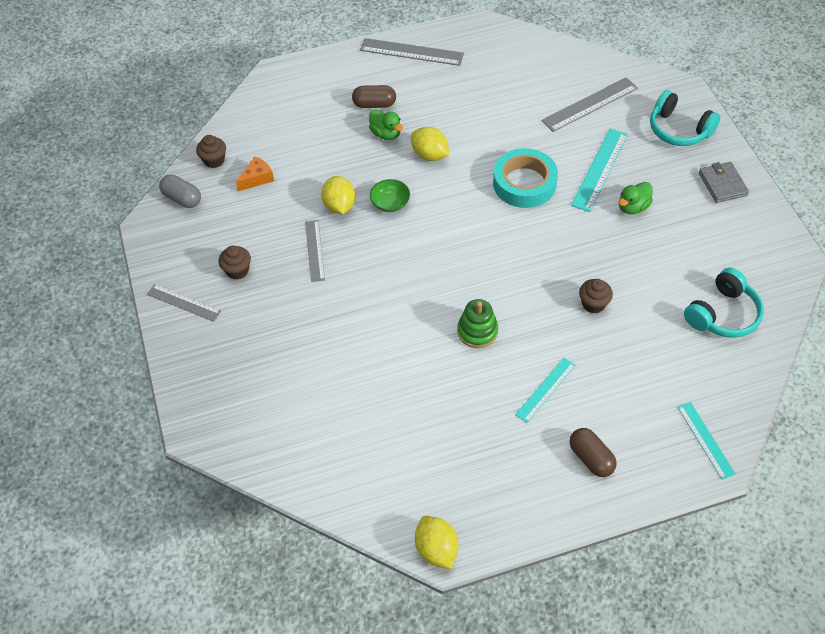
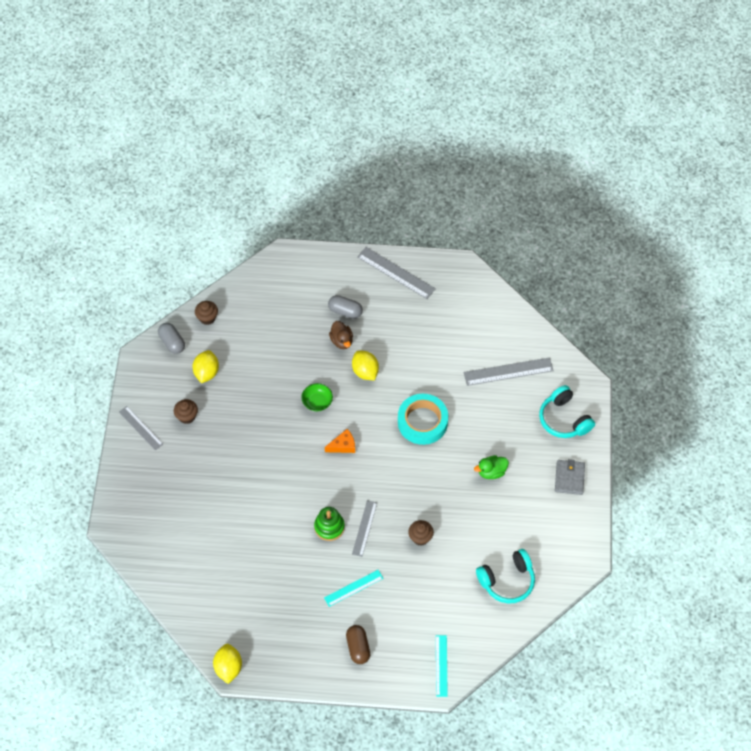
camera: 20 degrees right, 5 degrees up
(257, 178) = (231, 345): orange cheese -> orange cheese (343, 446)
(315, 250) = (247, 420): grey ruler -> grey ruler (364, 528)
(339, 206) = (280, 390): yellow lemon -> yellow lemon (206, 372)
(374, 104) = (345, 311): brown capsule -> grey capsule
(386, 134) = (342, 341): green duck -> brown duck
(600, 169) = (485, 431): turquoise ruler -> none

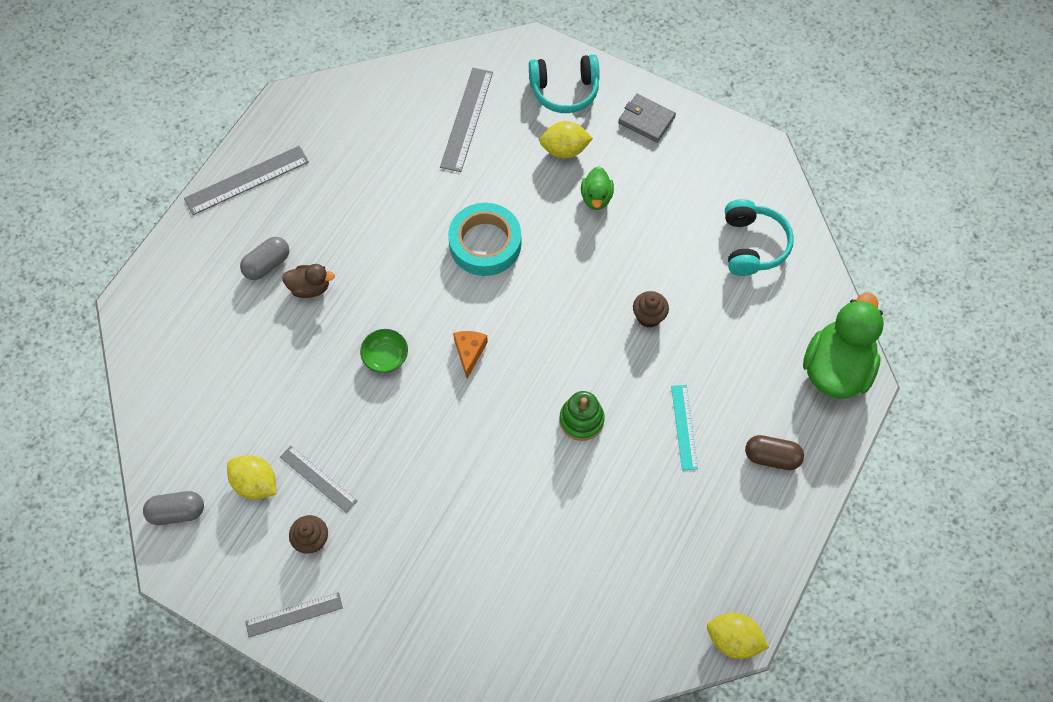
camera: 65 degrees left, 5 degrees up
(207, 318) = (166, 446): brown cupcake -> none
(364, 528) = (604, 377): grey ruler -> grey ruler (318, 478)
(365, 371) = (373, 279): yellow lemon -> yellow lemon (564, 150)
(441, 665) = (836, 368): turquoise ruler -> green duck

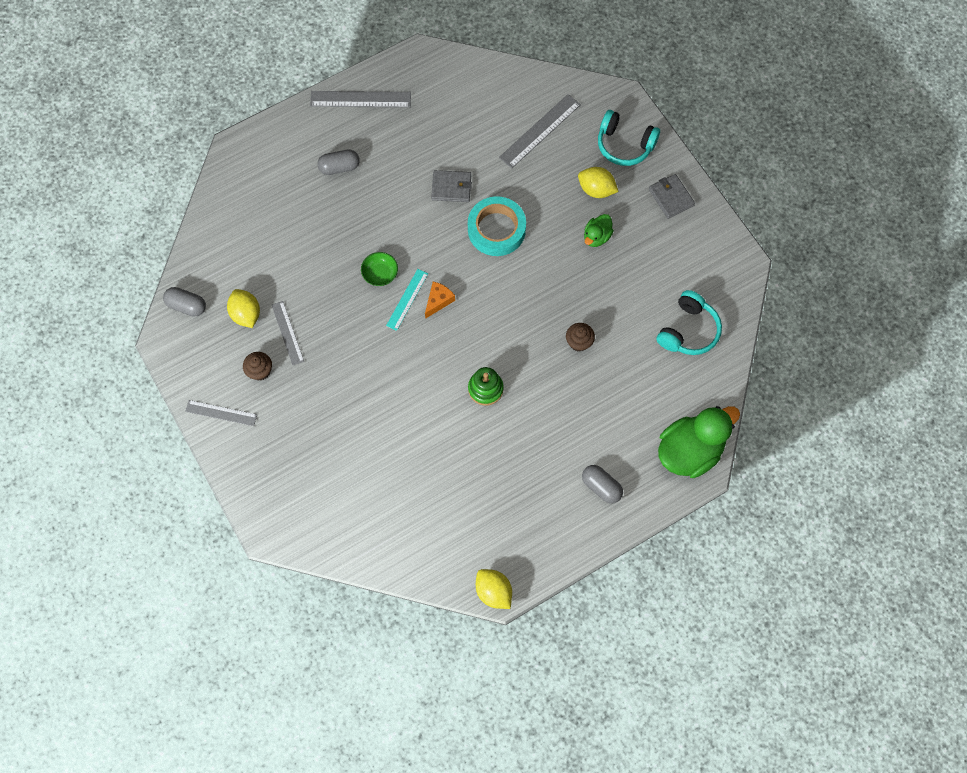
camera: 30 degrees right, 5 degrees up
(310, 288) = (358, 199): brown duck -> none
(407, 224) = (451, 187): none -> grey wallet
(684, 427) = (553, 432): turquoise ruler -> turquoise ruler (407, 299)
(771, 457) = (601, 487): brown capsule -> grey capsule

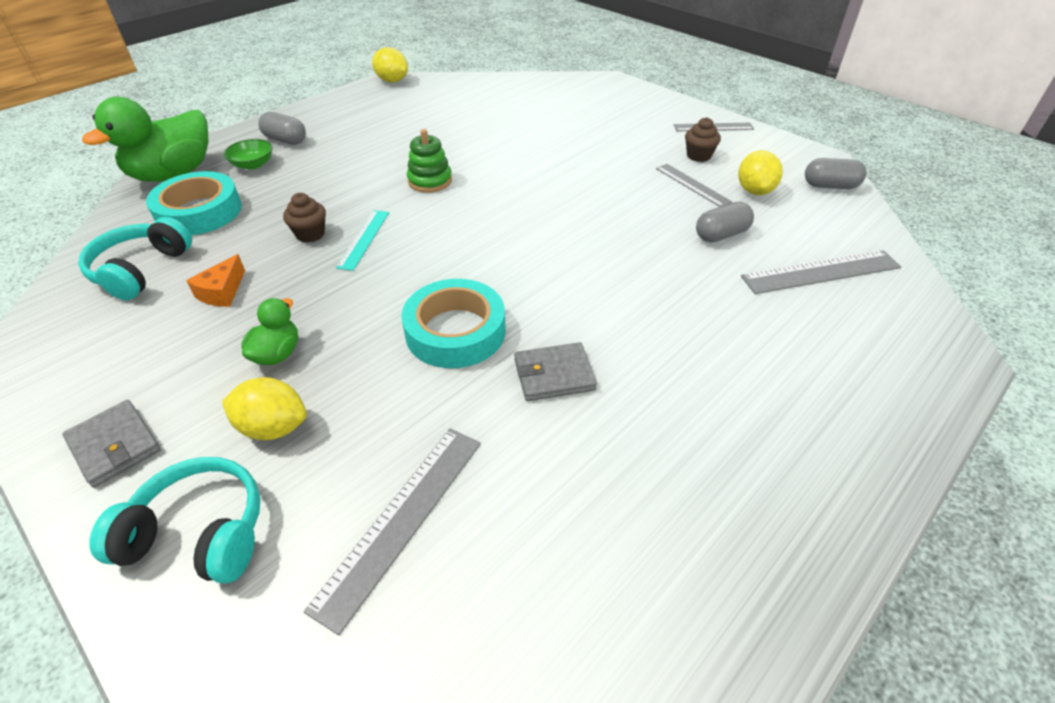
camera: 165 degrees right, 25 degrees down
(246, 314) = (754, 191): yellow lemon -> yellow lemon turned 45 degrees clockwise
(339, 167) = (764, 365): grey capsule -> grey capsule (721, 235)
(360, 99) = (818, 496): grey ruler -> grey ruler (821, 272)
(380, 274) = (612, 251): green bowl -> green bowl (253, 164)
(407, 299) = (561, 234): turquoise ruler -> turquoise ruler (363, 239)
(438, 301) = (517, 240): orange cheese -> orange cheese (222, 292)
(660, 390) = (199, 212): none -> turquoise tape

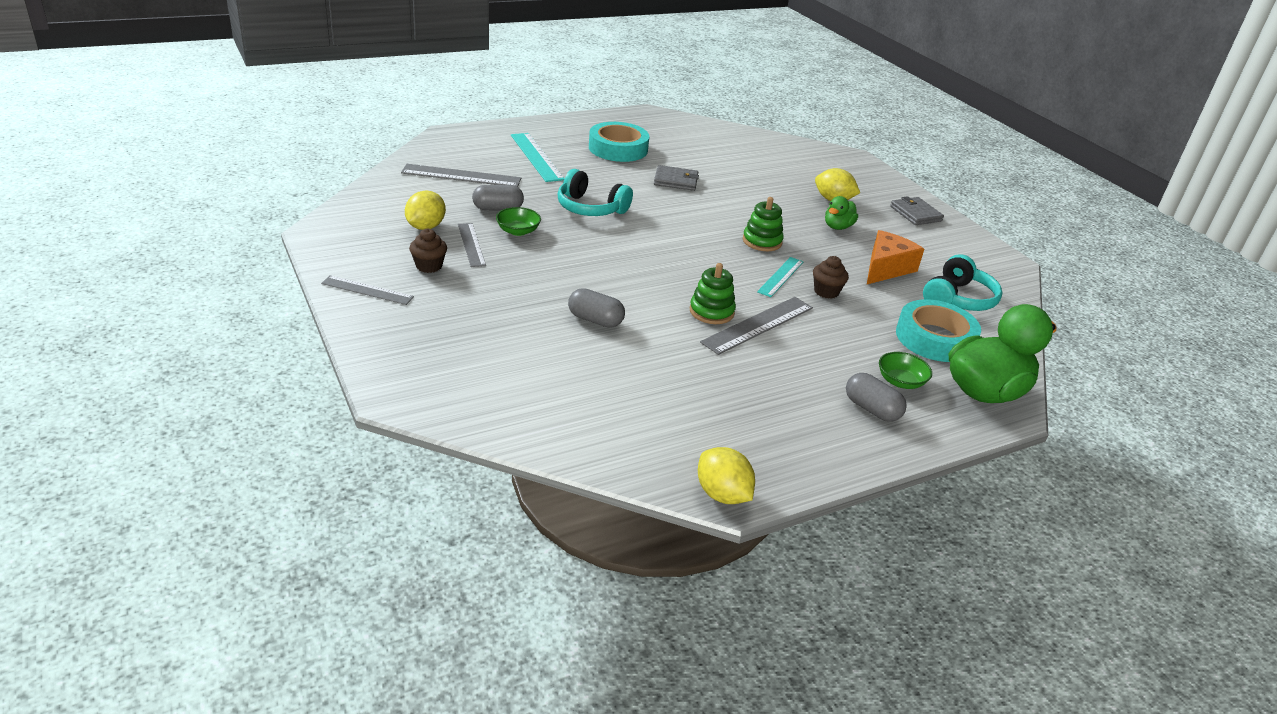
camera: 165 degrees left, 10 degrees down
(199, 534) = (859, 180): turquoise headphones -> turquoise headphones (590, 208)
(222, 292) = (886, 268): orange cheese -> orange cheese, size x1.61
(392, 286) = (762, 241): none -> green stacking toy
(401, 519) = (770, 162): grey ruler -> grey ruler (758, 325)
(455, 331) = (725, 210): turquoise tape -> turquoise tape (618, 148)
(670, 213) = (518, 231): none -> green bowl
(788, 351) = (536, 157): none -> turquoise ruler
(830, 186) = (357, 213): grey capsule -> grey capsule (595, 320)

